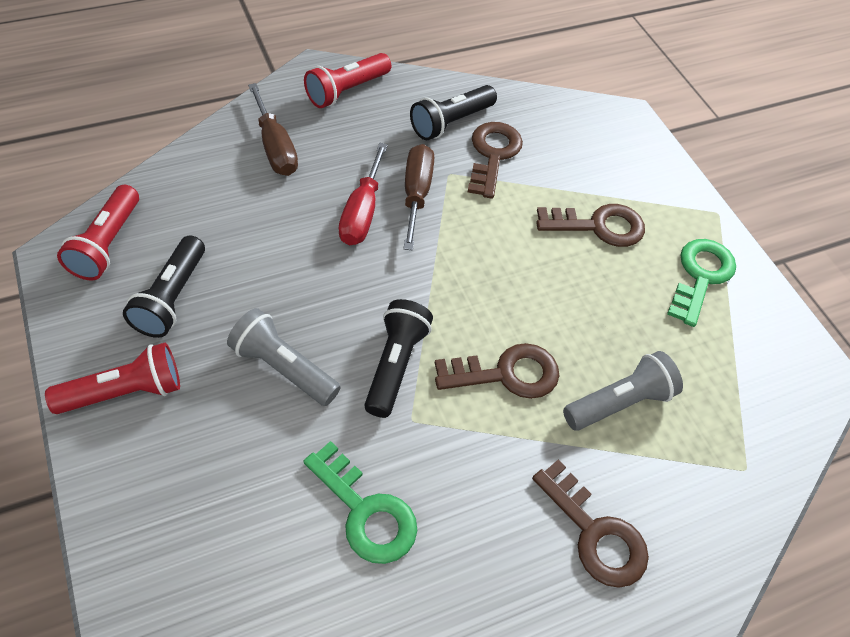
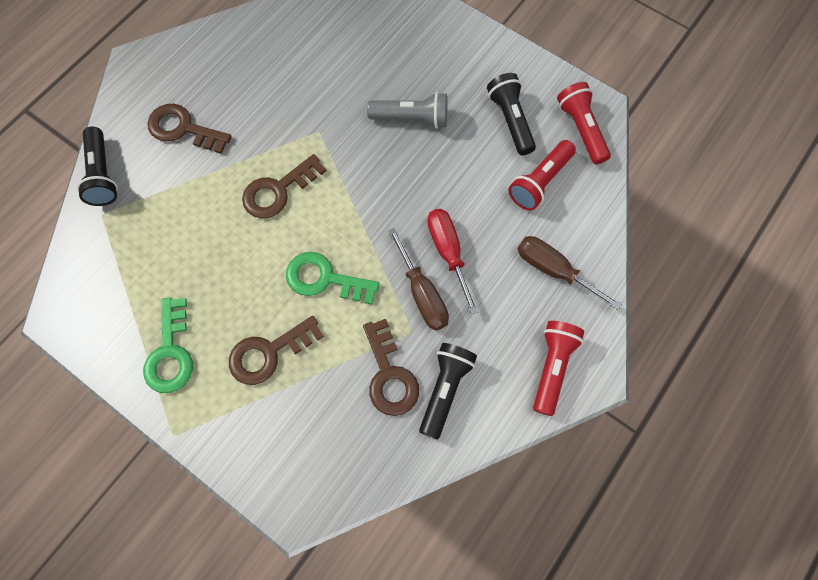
camera: 155 degrees right, 15 degrees up
(125, 392) = (483, 59): red flashlight -> red flashlight (540, 182)
(366, 512) = (312, 74): green key -> green key (324, 279)
(395, 365) = (349, 157): black flashlight -> black flashlight (102, 174)
(619, 402) = (197, 213): grey flashlight -> none

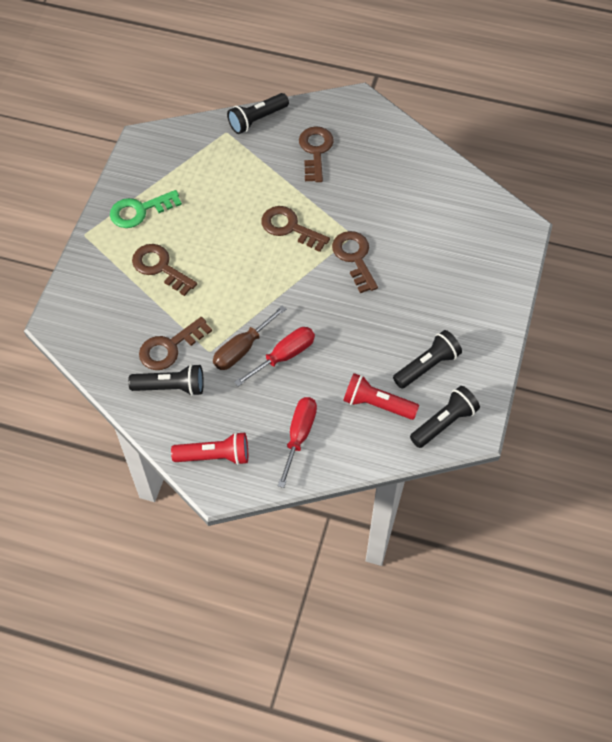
camera: 70 degrees right, 10 degrees down
(324, 279) = (229, 281): green key -> none
(348, 140) = (354, 257): none -> brown key
(412, 118) = (394, 294): grey flashlight -> none
(554, 270) = (299, 435): brown screwdriver -> red screwdriver
(581, 129) = (444, 422): red flashlight -> black flashlight

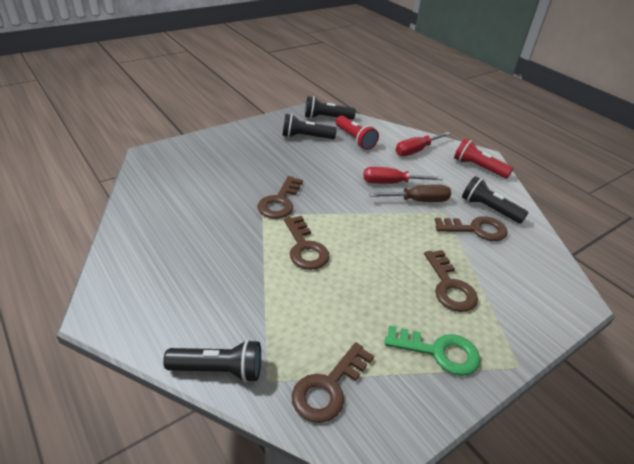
camera: 145 degrees left, 20 degrees down
(315, 151) = (205, 293): brown key -> brown key (328, 388)

